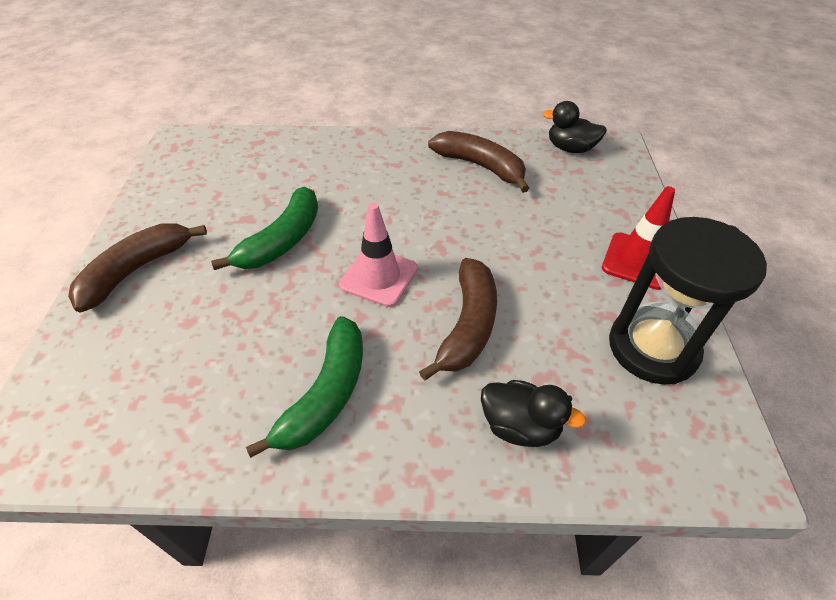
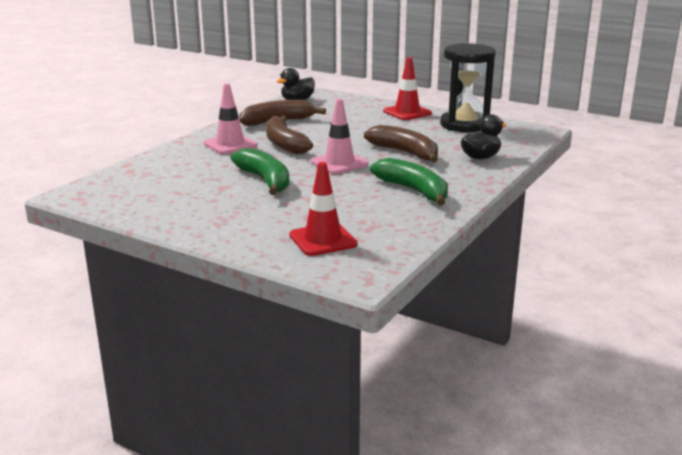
camera: 60 degrees left, 25 degrees down
(121, 367) = (323, 240): none -> red traffic cone
(136, 270) = (226, 226): brown banana -> brown banana (284, 144)
(375, 167) = (230, 144): none -> pink traffic cone

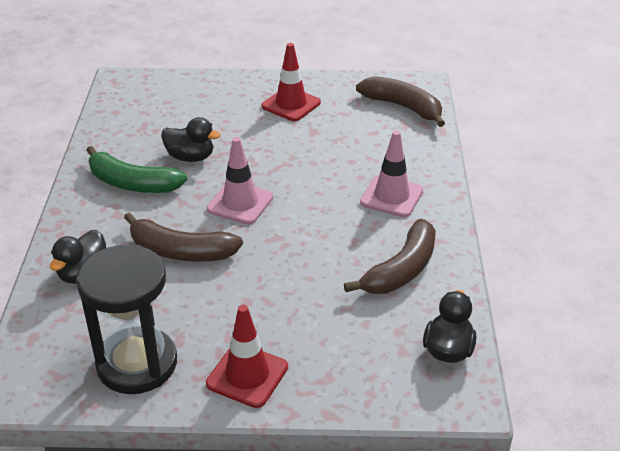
camera: 150 degrees right, 15 degrees up
(265, 180) = (286, 151): green banana -> none
(284, 144) = (335, 219): brown banana -> brown banana (403, 107)
(323, 240) = (171, 102): red traffic cone -> red traffic cone (291, 104)
(349, 195) = (190, 157): none -> black duck

